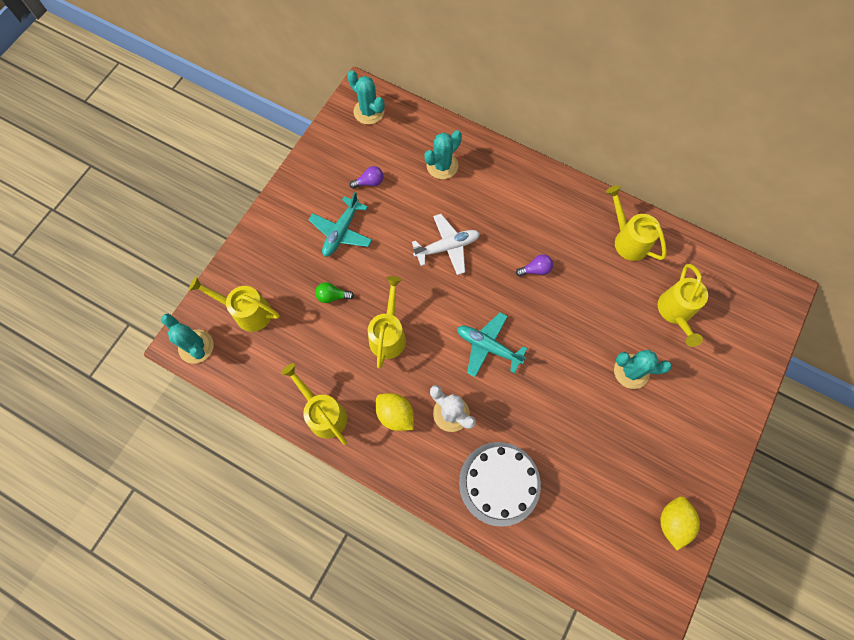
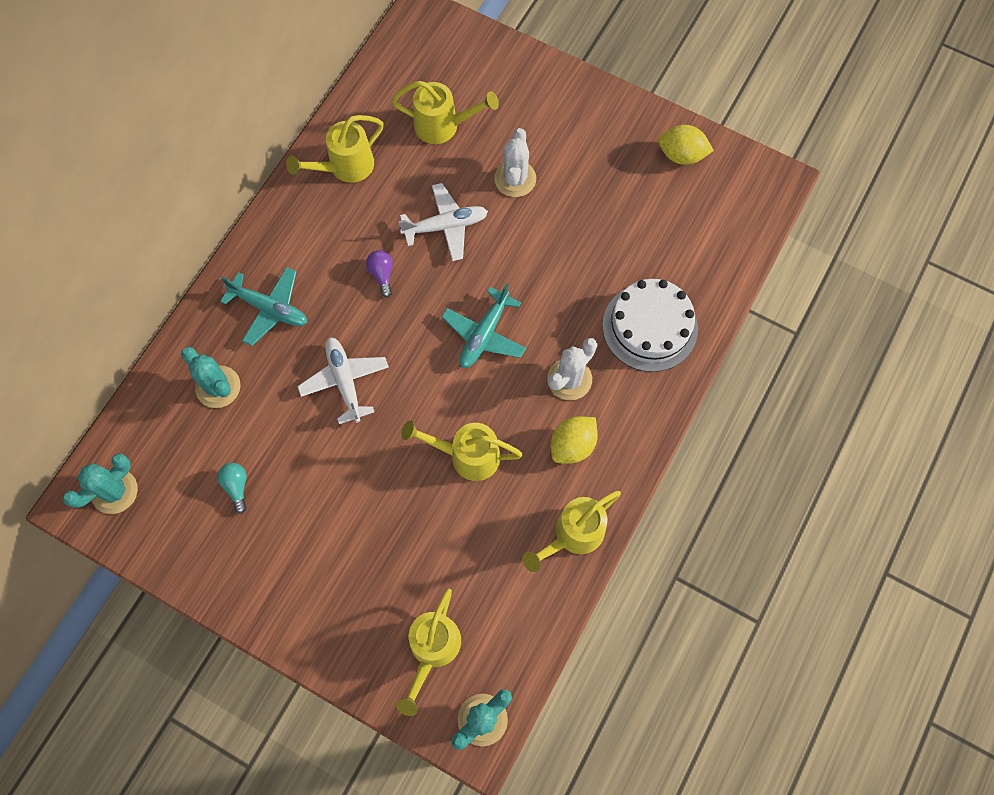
camera: 90 degrees left, 0 degrees up
(332, 296) = (411, 531): green light bulb -> none
(341, 232) = (314, 523): turquoise plane -> turquoise plane (270, 309)
(369, 182) = (236, 486): purple light bulb -> turquoise light bulb
(582, 316) = (446, 226): none -> white plane
(631, 371) = (515, 179): turquoise cactus -> white cactus

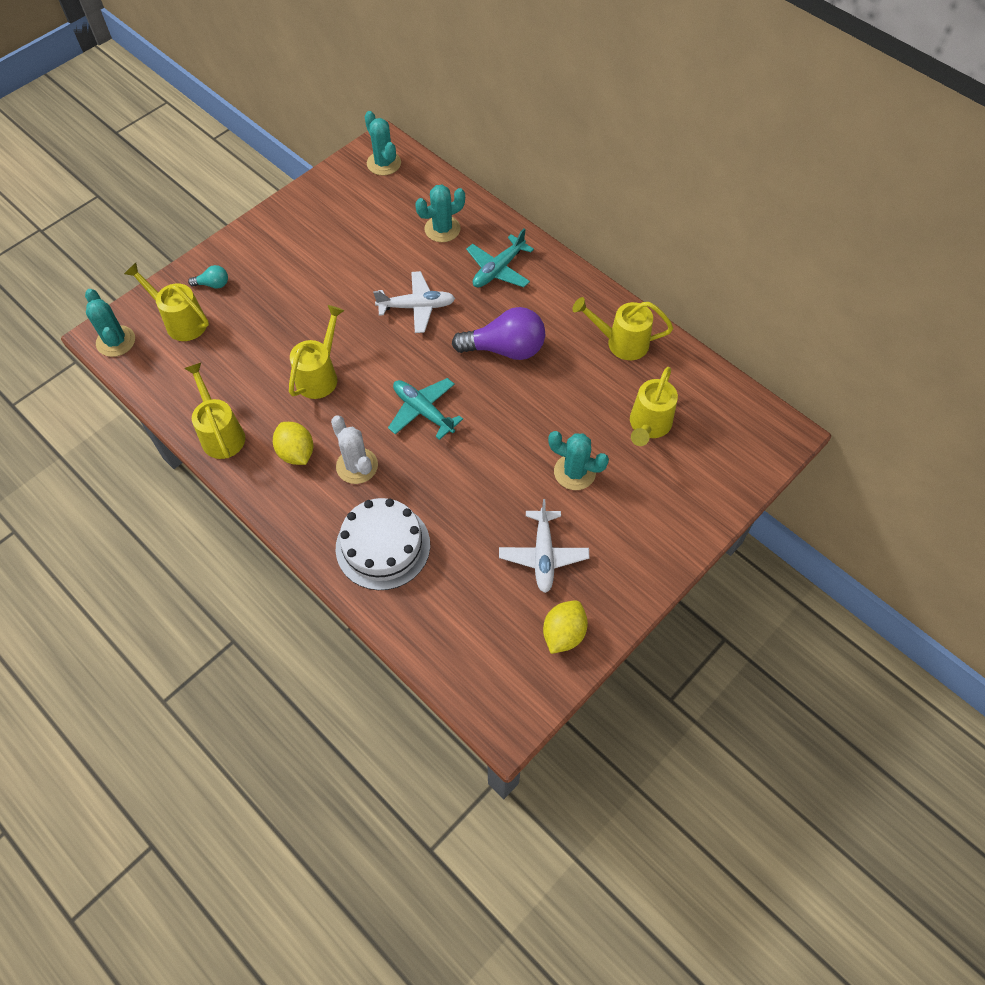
camera: 105 degrees right, 10 degrees down
(236, 486) = (358, 229): turquoise light bulb -> turquoise light bulb (213, 284)
(345, 167) = (621, 342): yellow watering can -> yellow watering can turned 60 degrees counterclockwise
(382, 275) = (505, 349): purple light bulb -> purple light bulb, size x2.17
(446, 226) = (539, 405): white plane -> white plane (543, 555)
(515, 179) = (574, 472): white cactus -> turquoise cactus

